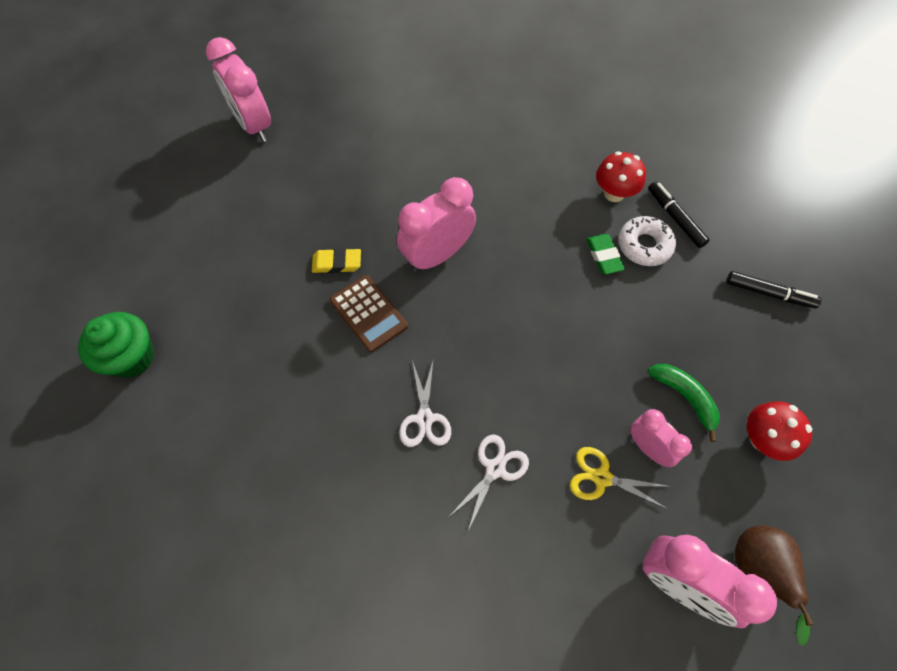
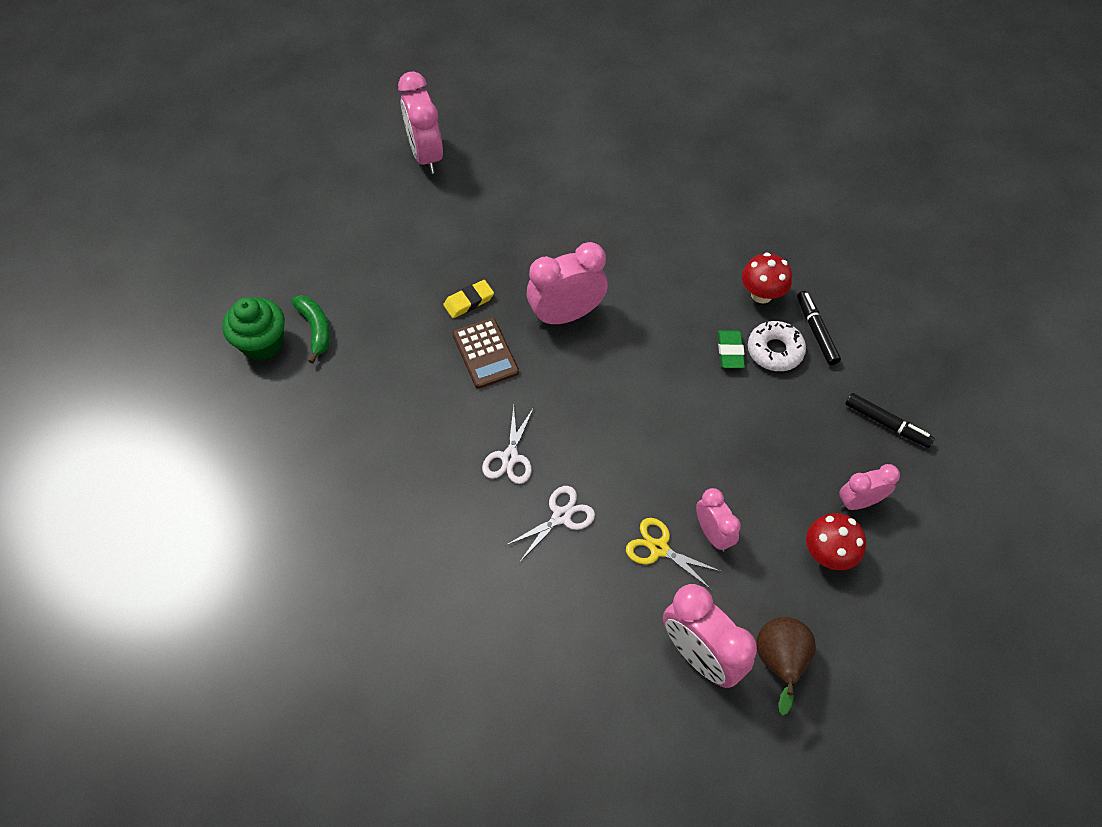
camera: 15 degrees right, 5 degrees down
(337, 263) = (469, 301): yellow eraser -> yellow eraser turned 45 degrees counterclockwise
(684, 397) = (764, 498): green banana -> green banana (315, 329)
(771, 378) = (858, 502): none -> pink clock

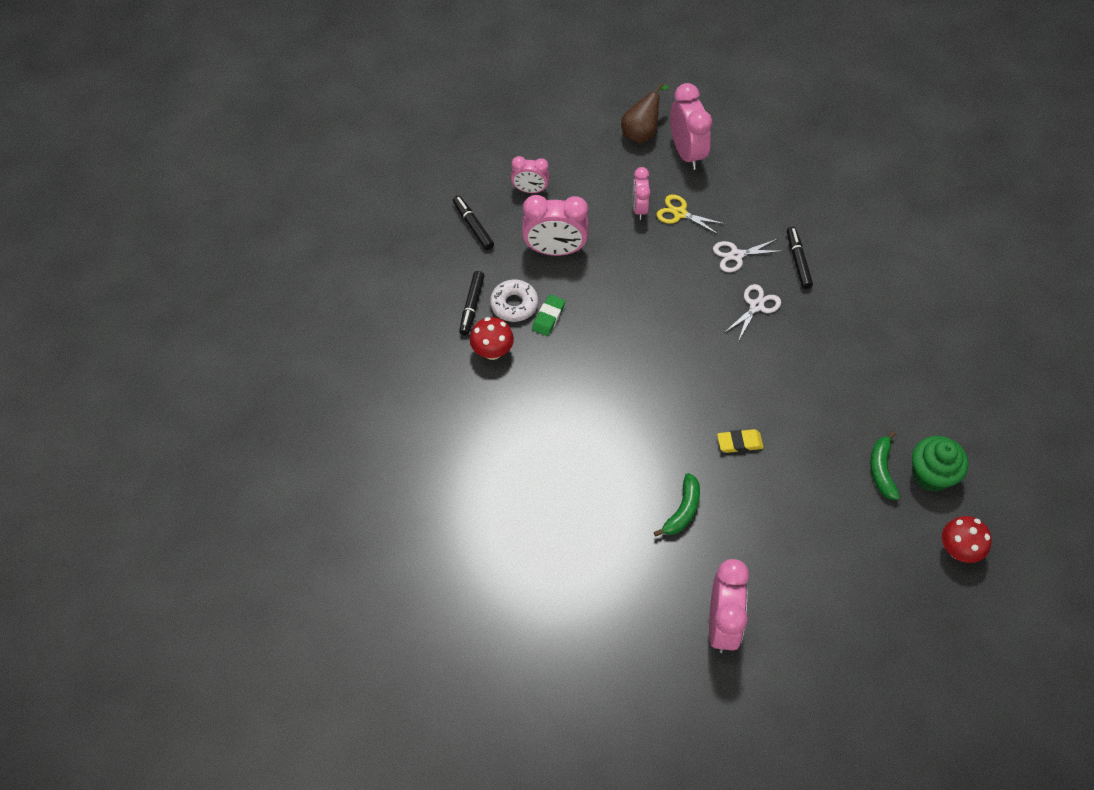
camera: 155 degrees left, 0 degrees up
(482, 541) = (798, 261): none -> black marker
(485, 353) = (743, 391): brown calculator -> none
(497, 224) = (682, 510): none -> green banana
(566, 315) = (662, 397): pink clock -> pink clock (555, 250)
(659, 548) = (680, 213): yellow scissors -> yellow scissors turned 150 degrees clockwise
(827, 554) = (572, 171): red mushroom -> red mushroom (958, 550)

